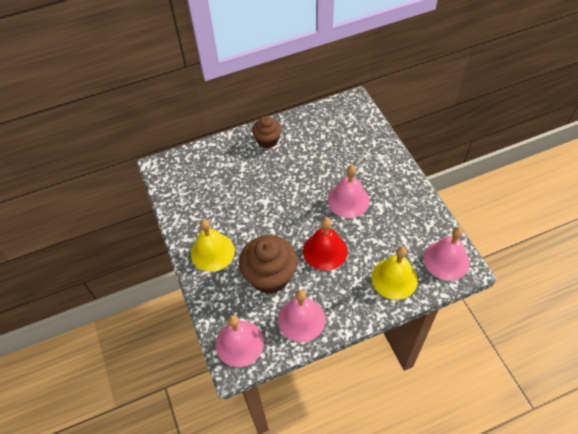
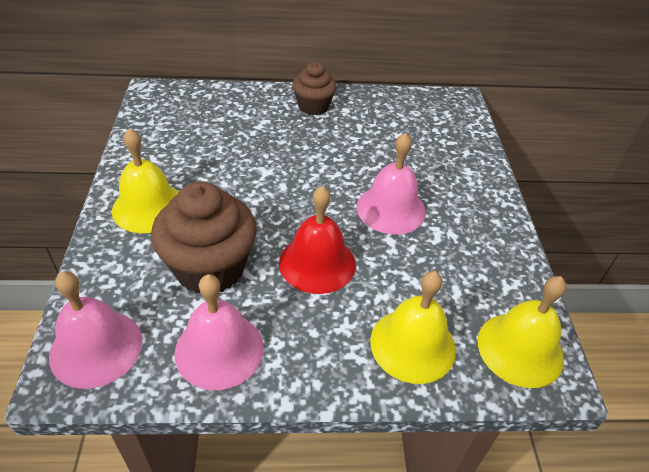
camera: 15 degrees right, 10 degrees down
(446, 260) = (520, 349): pink bell -> yellow bell

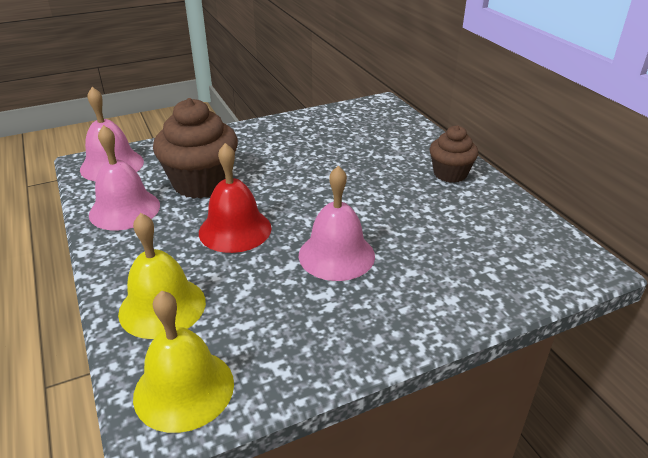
camera: 70 degrees right, 10 degrees down
(148, 207) = (249, 142): yellow bell -> none

